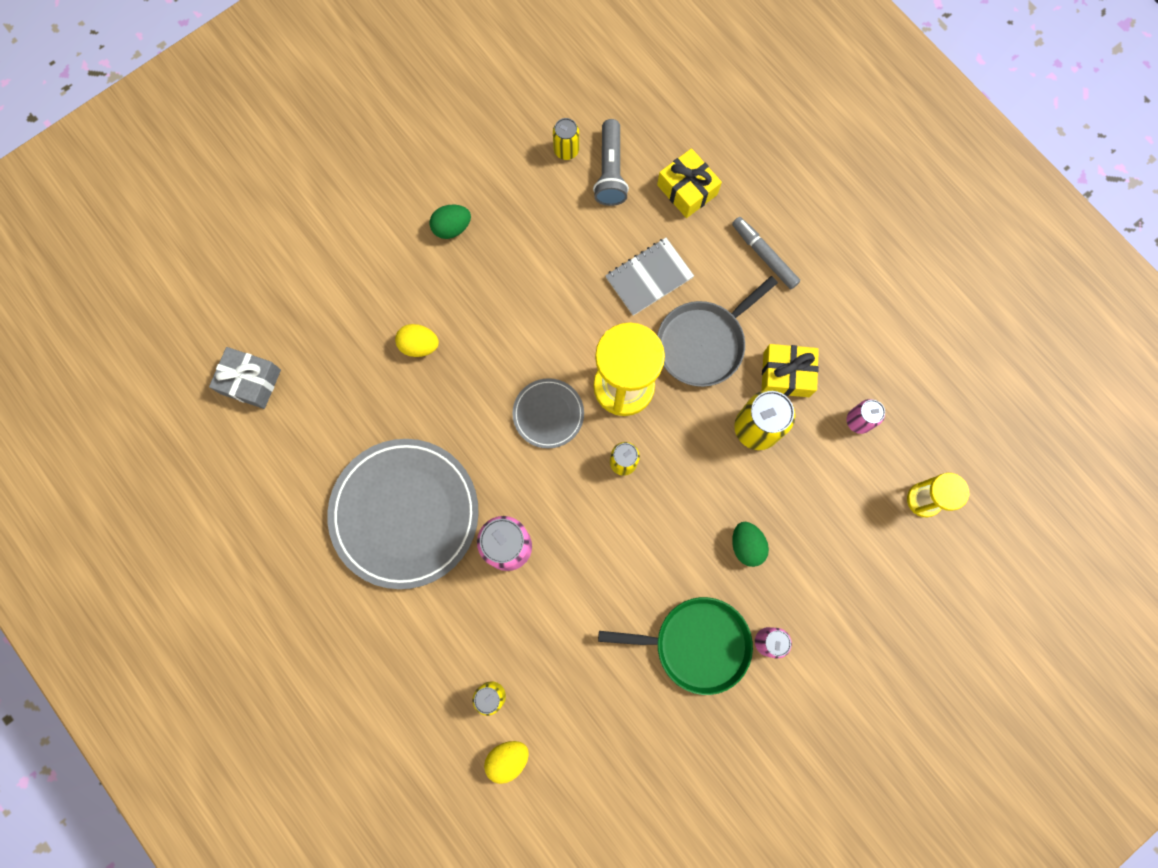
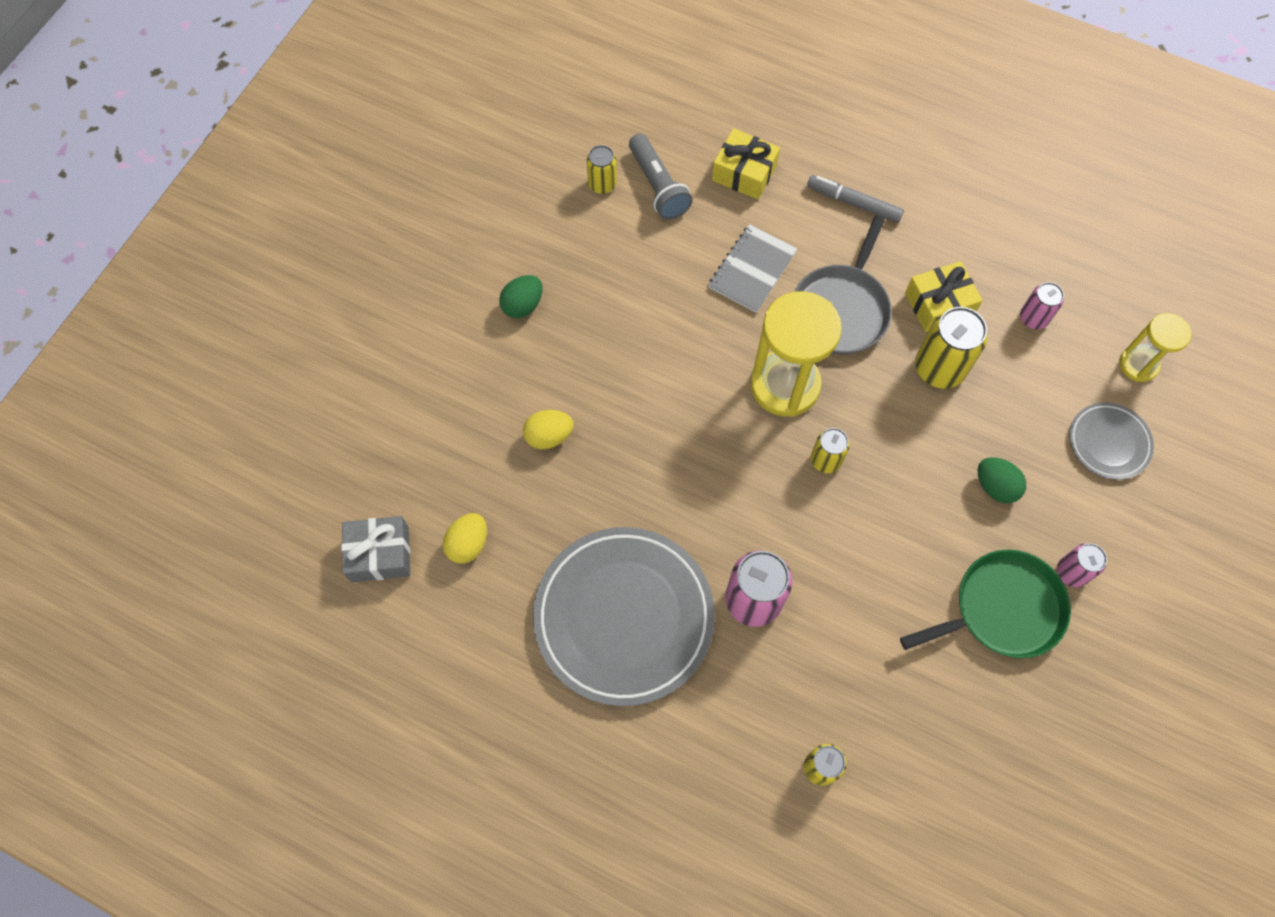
camera: 25 degrees left, 10 degrees down
(507, 758) = (874, 827): yellow egg -> yellow egg (468, 544)
(548, 414) = (722, 446): grey plate -> grey plate (1108, 442)

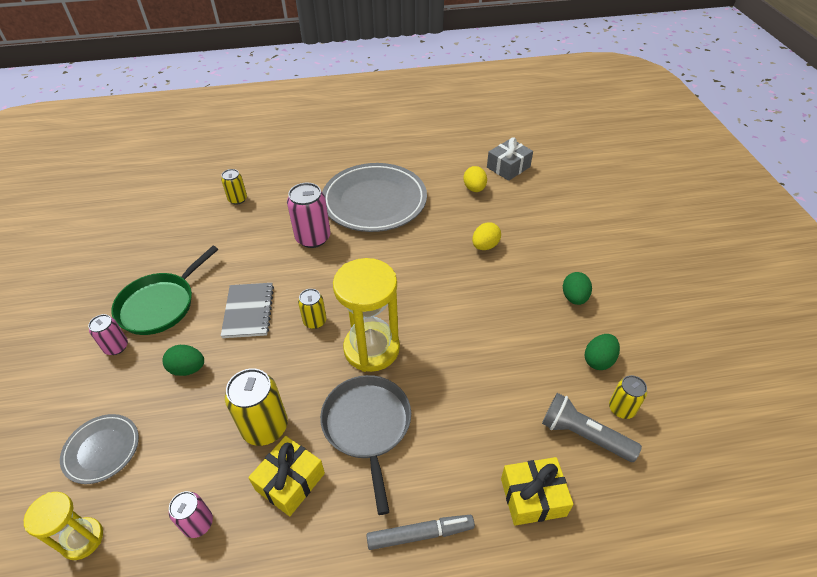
camera: 145 degrees right, 20 degrees down
(574, 232) = (598, 360): none -> green egg
(752, 270) = (456, 414): grey notebook -> grey notebook (248, 311)

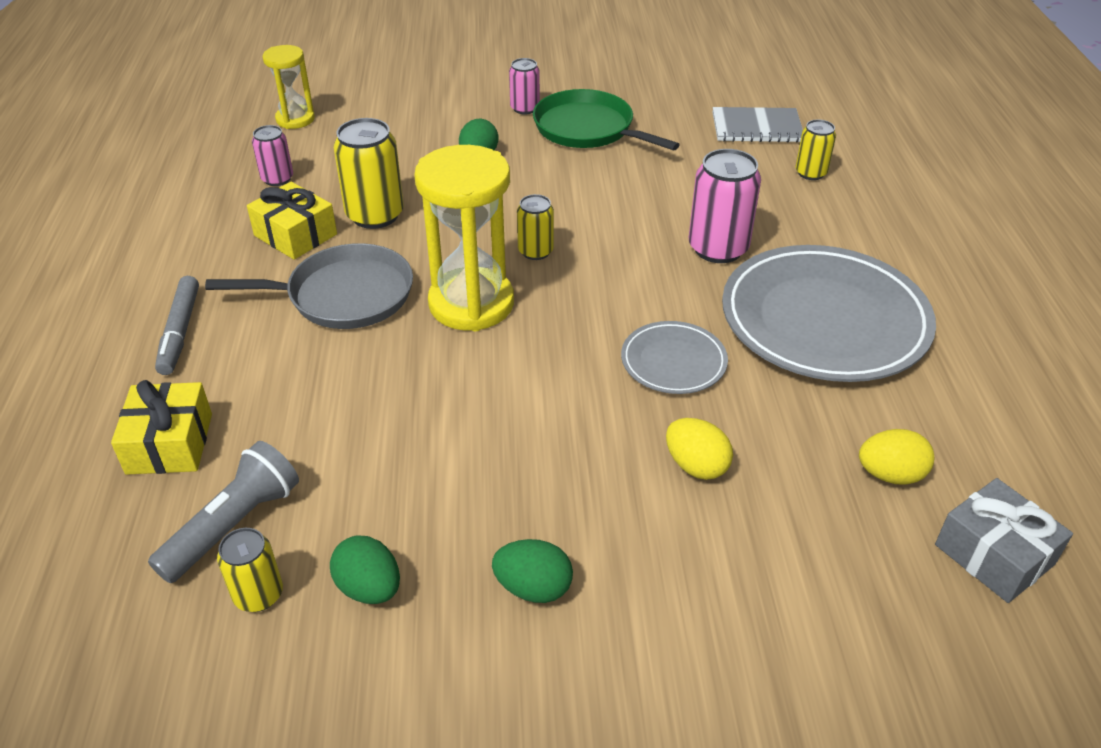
camera: 95 degrees right, 5 degrees down
(102, 450) = (388, 117): grey plate -> grey plate (673, 362)
(248, 311) = (565, 195): grey notebook -> grey notebook (756, 128)

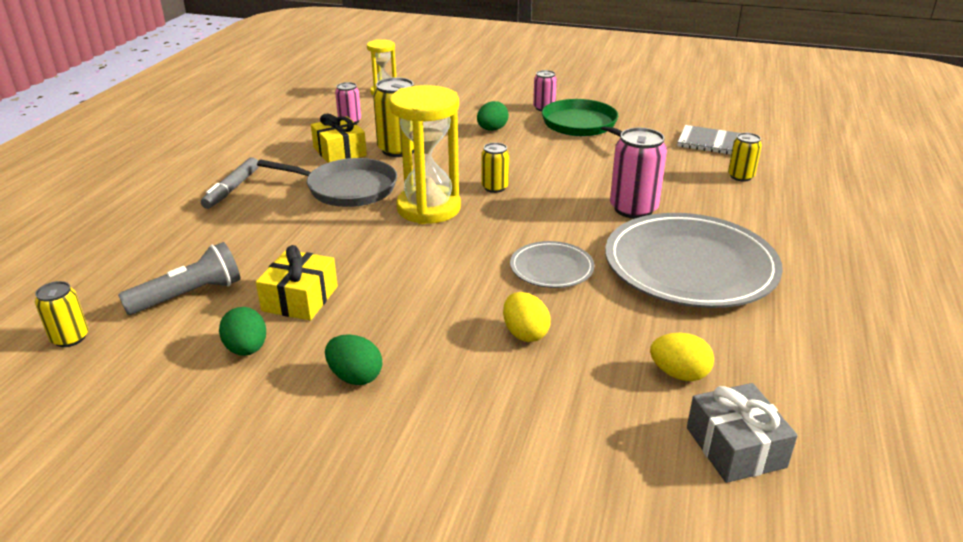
camera: 20 degrees right, 10 degrees down
(170, 443) = (183, 244): yellow gift -> yellow gift (300, 298)
(258, 595) = (176, 335): yellow can -> yellow can (70, 338)

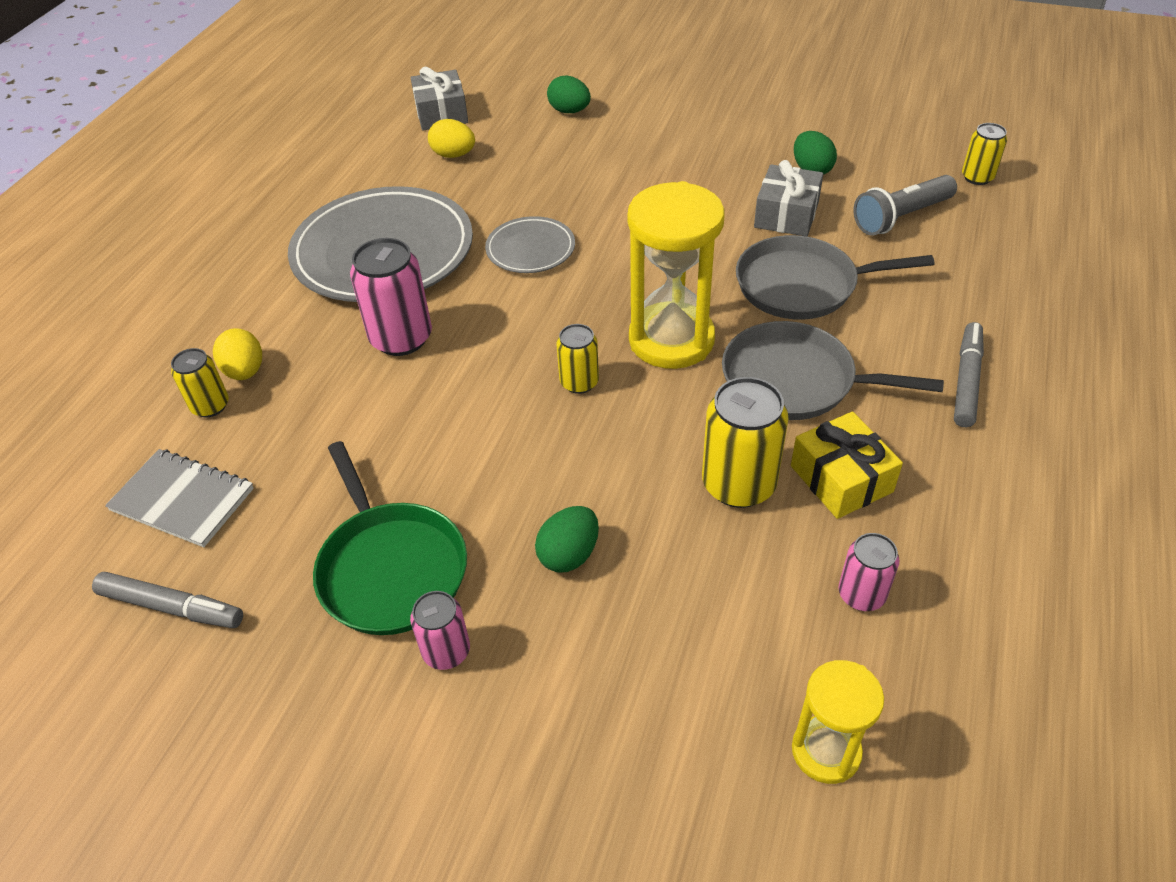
camera: 175 degrees left, 15 degrees up
(300, 298) = (786, 215): yellow gift -> grey gift
(314, 241) = (802, 285): none -> grey pan
(355, 377) = (711, 151): green egg -> green egg (569, 111)
(525, 333) = (570, 184): yellow egg -> yellow egg (245, 371)
(682, 116) = (171, 607): none -> grey marker

